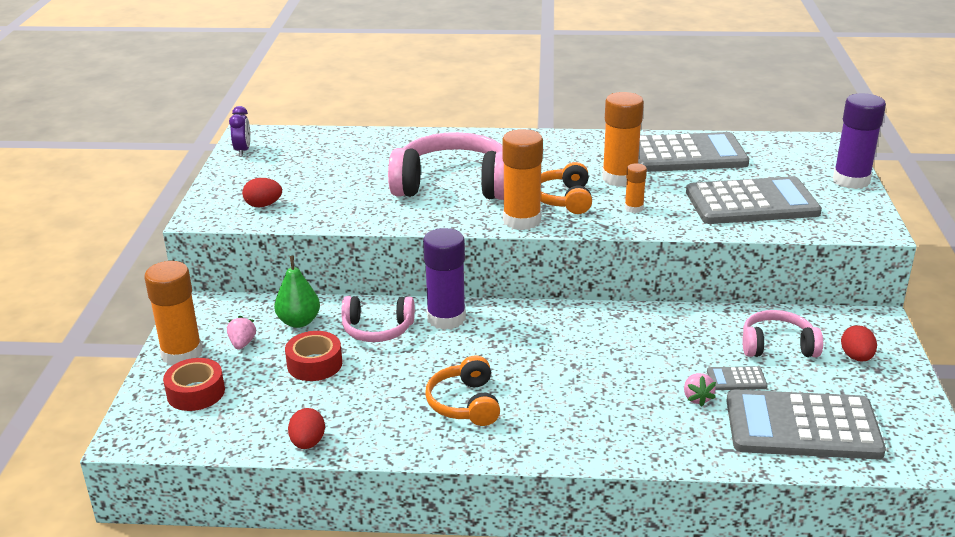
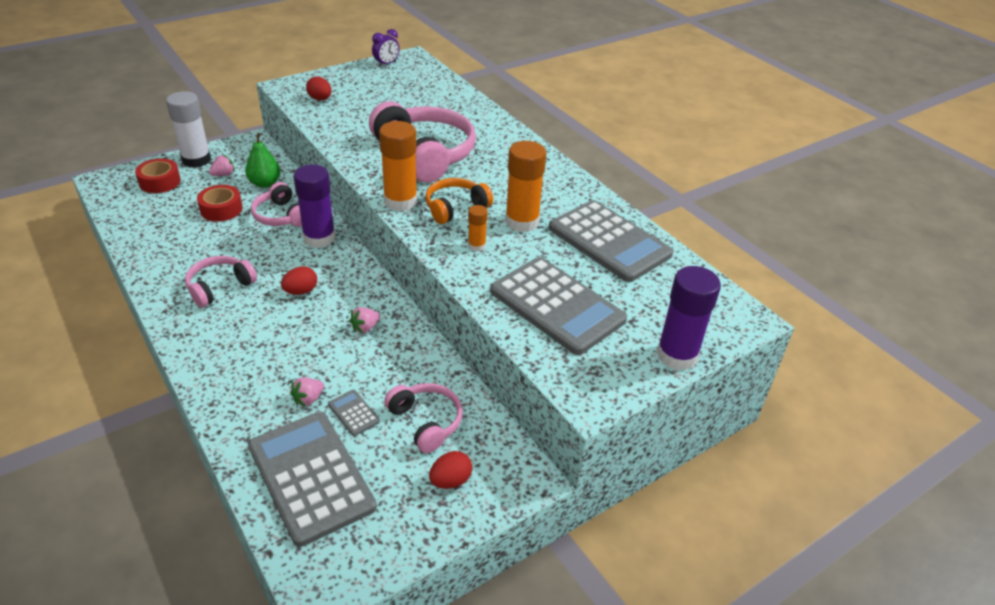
camera: 50 degrees right, 10 degrees up
(182, 354) = (196, 160): orange glue stick -> white glue stick
(308, 443) = (133, 243): red egg -> red egg (301, 291)
(465, 403) = (220, 287): orange headphones -> pink headphones
(621, 336) = (365, 328): none -> pink strawberry

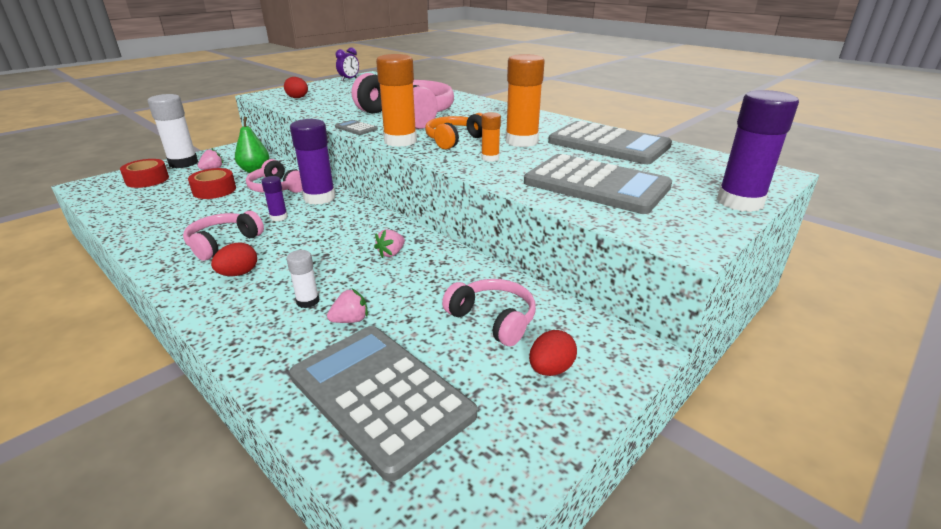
camera: 10 degrees left, 10 degrees down
(275, 260) = (279, 217): none -> purple glue stick
(278, 372) = (308, 301): none -> white glue stick
(301, 291) = (313, 235): red egg -> red egg (238, 274)
(308, 399) = (350, 320): pink strawberry -> pink strawberry turned 150 degrees counterclockwise
(353, 413) = (408, 324): grey calculator -> grey calculator (356, 128)

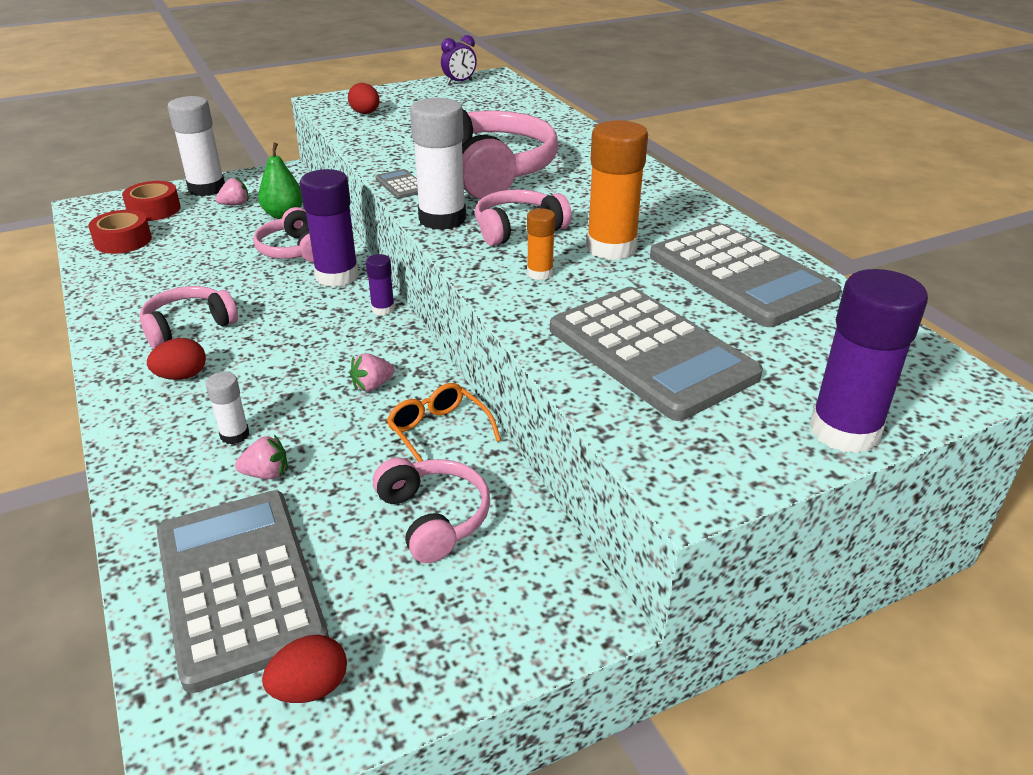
camera: 20 degrees right, 5 degrees up
(214, 190) = (220, 240): red tape -> red tape (123, 241)
(279, 217) = (271, 299): purple glue stick -> purple glue stick (383, 309)
(400, 141) = (442, 219): orange glue stick -> white glue stick
(455, 140) = (518, 229): orange headphones -> pink headphones
(457, 270) = (438, 432): none -> orange glasses
(550, 369) = (455, 609): red egg -> red egg (310, 688)

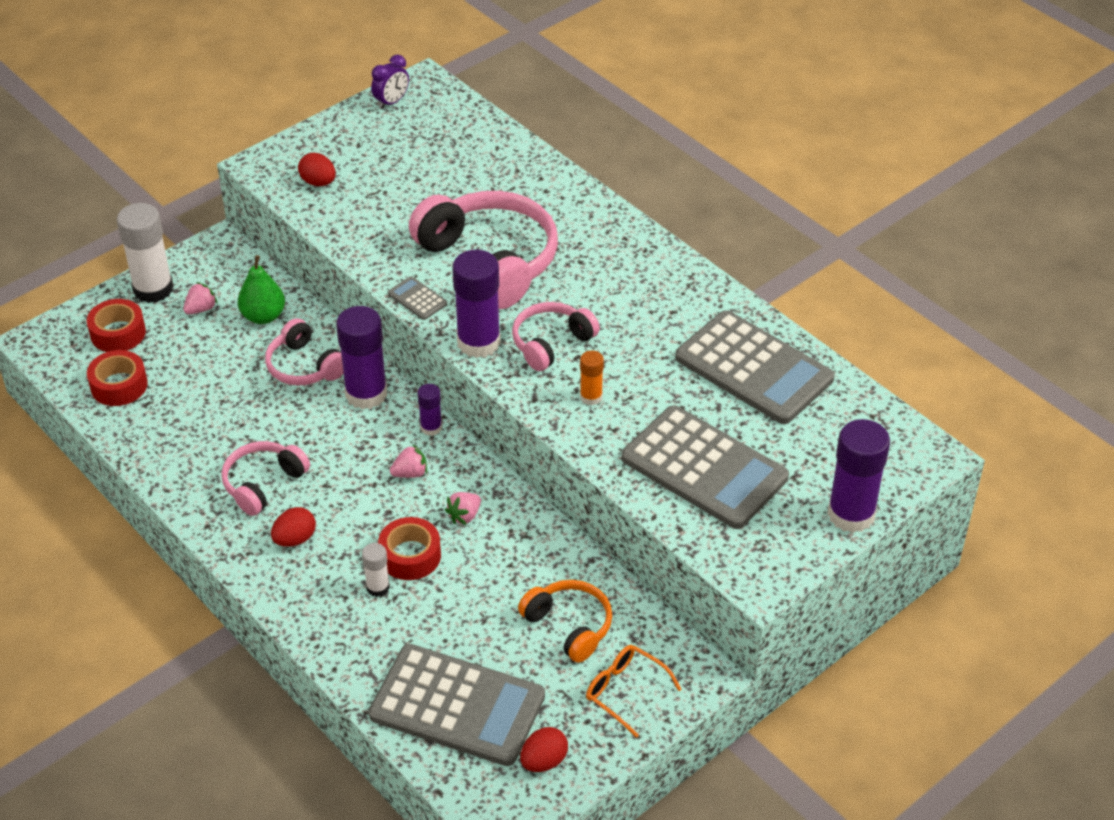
camera: 15 degrees left, 10 degrees up
(239, 585) = (457, 706): grey calculator -> grey calculator turned 150 degrees clockwise
(266, 474) = (424, 616): pink strawberry -> pink strawberry (410, 473)
(290, 412) = (410, 556): none -> red tape
(433, 518) = (569, 626): pink headphones -> orange headphones
(438, 432) = (540, 550): orange glasses -> orange glasses (625, 691)
(442, 219) = (478, 342): white glue stick -> purple glue stick
(611, 248) = (640, 353): orange glue stick -> none

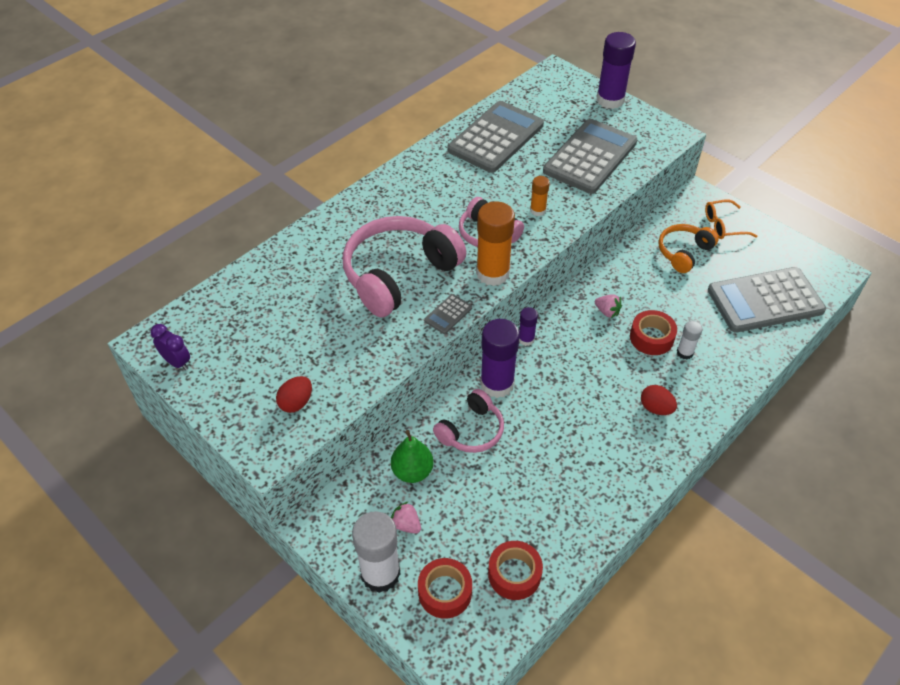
camera: 95 degrees left, 5 degrees up
(263, 483) = (606, 438): pink headphones -> none
(410, 473) = (574, 346): pink strawberry -> none
(457, 706) = (765, 300): grey calculator -> grey calculator turned 120 degrees counterclockwise
(478, 342) = (492, 273): purple glue stick -> orange glue stick
(544, 761) = (787, 257): red egg -> none
(625, 691) = (723, 225): orange glasses -> orange glasses turned 45 degrees clockwise

